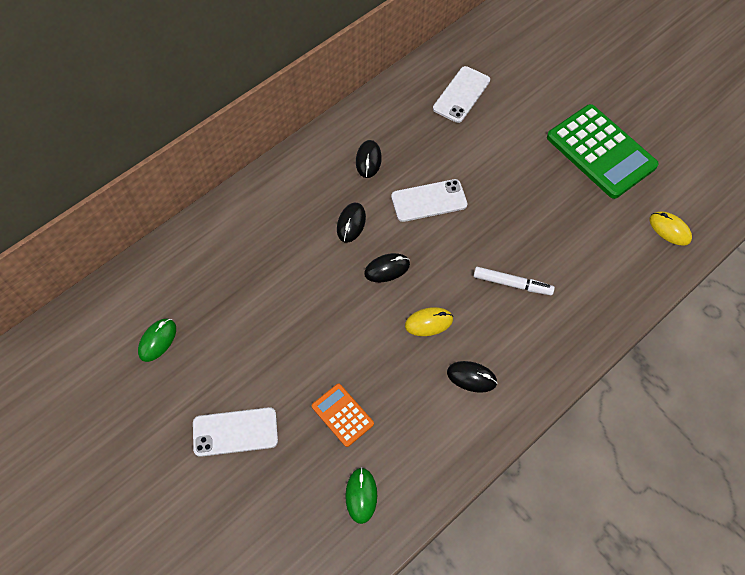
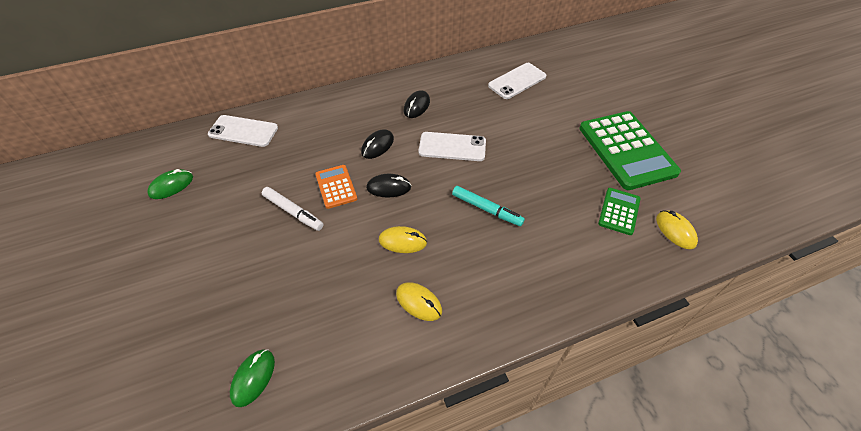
camera: 20 degrees right, 10 degrees down
(235, 432) = (181, 278): white phone -> white phone (243, 131)
(342, 415) = (281, 295): orange calculator -> orange calculator (336, 187)
(471, 377) = (419, 302): black mouse -> yellow mouse
(492, 262) = (486, 209): none -> turquoise marker
(512, 284) = (497, 232): white marker -> white marker (293, 212)
(614, 225) = (619, 211): none -> green calculator

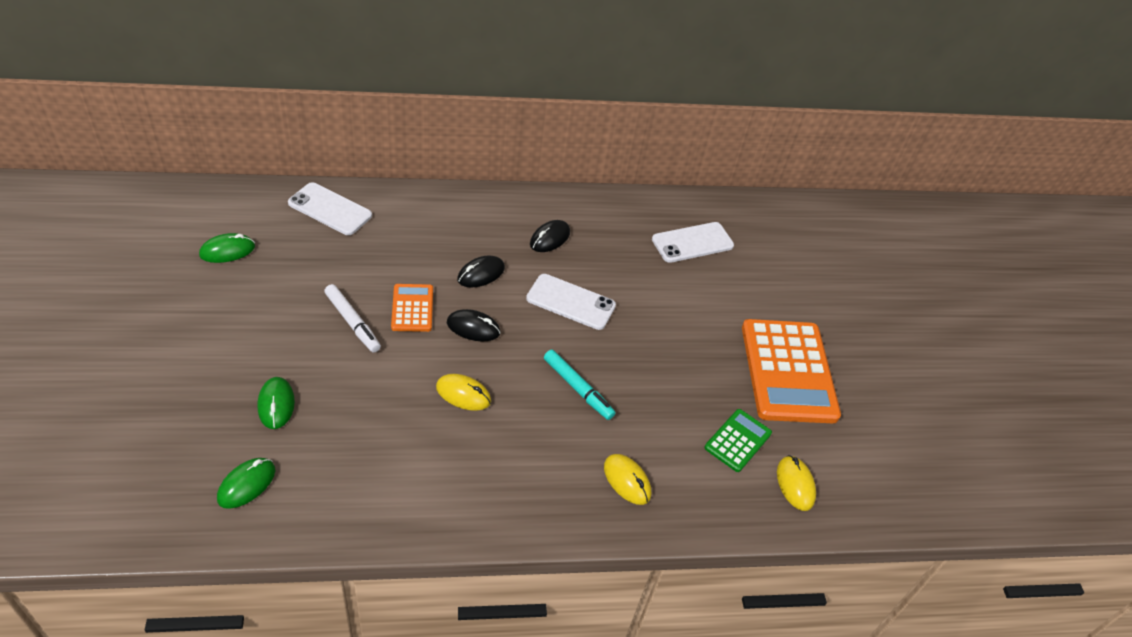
camera: 10 degrees right, 5 degrees down
(254, 299) = (276, 404): none -> green mouse
(419, 302) = (453, 466): yellow mouse -> yellow mouse (627, 480)
(627, 150) = (788, 371): green calculator -> orange calculator

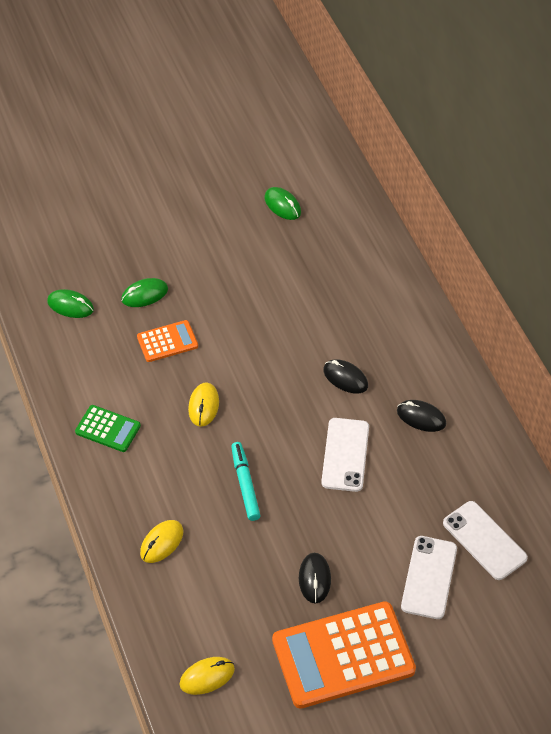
camera: 80 degrees right, 5 degrees up
(330, 209) = (367, 249): white phone -> white phone (429, 577)
(352, 322) = (245, 310): white marker -> none
(412, 308) = (280, 343): orange calculator -> orange calculator (167, 341)
(473, 328) = (278, 391): black mouse -> black mouse (314, 579)
(578, 388) = (245, 484): turquoise marker -> turquoise marker turned 135 degrees clockwise
(737, 440) = (238, 622): green calculator -> green calculator (108, 429)

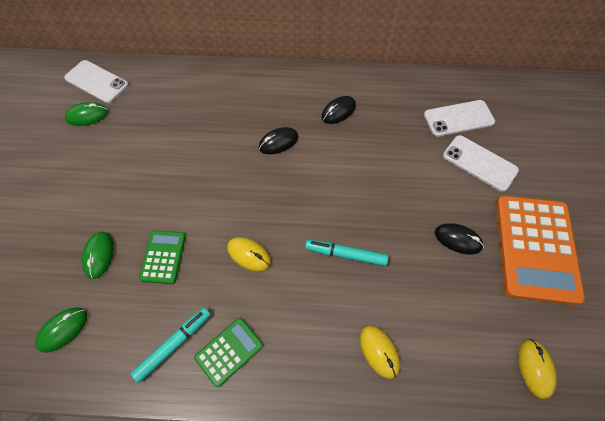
camera: 65 degrees left, 10 degrees up
(95, 387) = (174, 344): none -> turquoise marker
(167, 341) = (163, 257): orange calculator -> green calculator
(345, 455) = (349, 171): white phone -> white phone (96, 82)

